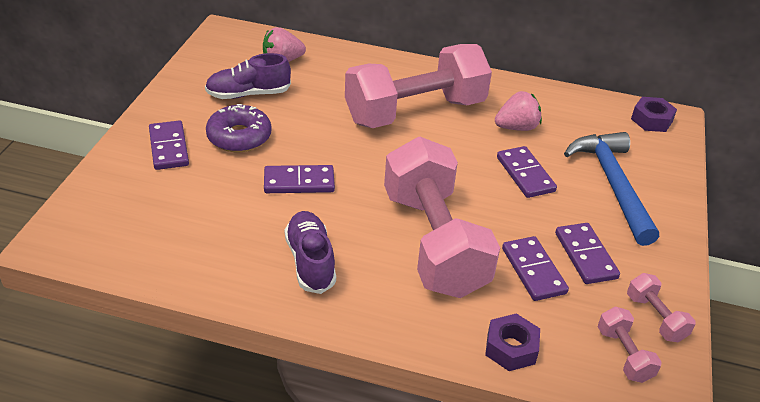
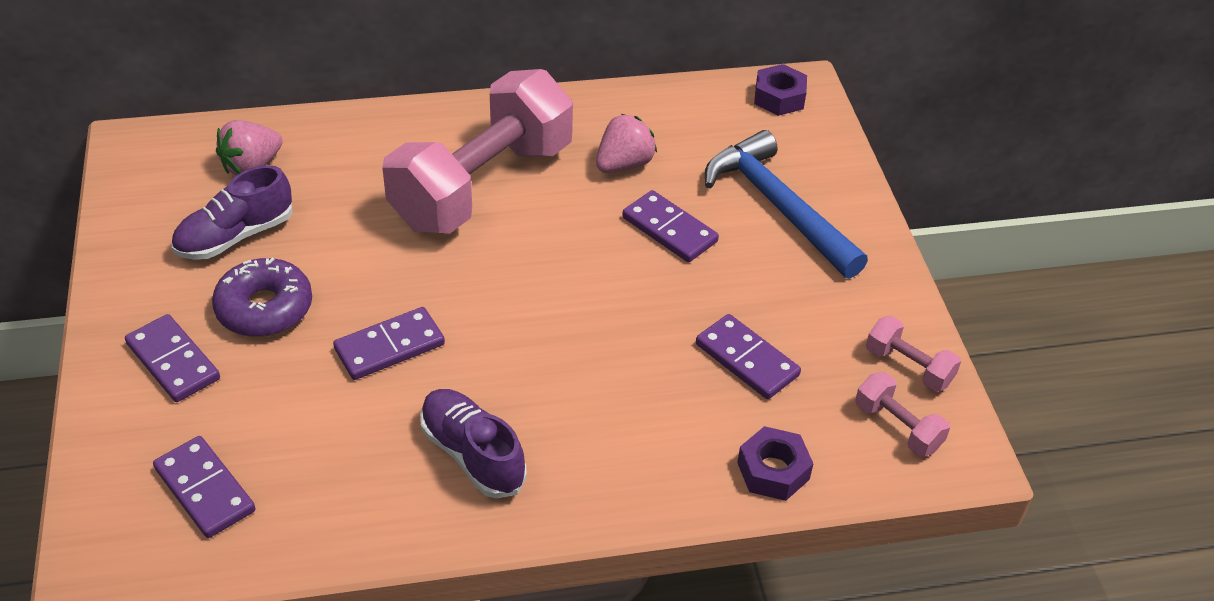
camera: 25 degrees left, 5 degrees up
(434, 242) = (610, 367): pink dumbbell -> none
(585, 255) = (795, 316): purple domino -> purple domino (204, 490)

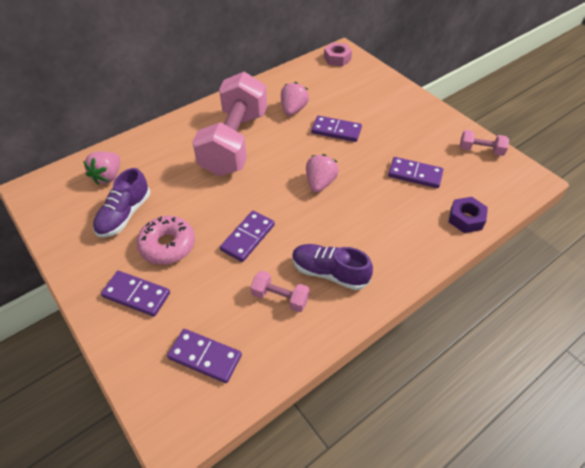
camera: 25 degrees left, 5 degrees up
(264, 308) = (168, 245): purple donut -> pink donut
(570, 308) = (320, 183): none -> pink strawberry
(779, 97) = (337, 58): purple nut -> pink nut
(779, 206) = (374, 103): blue hammer -> none
(897, 427) = (498, 177): pink dumbbell -> pink dumbbell (280, 298)

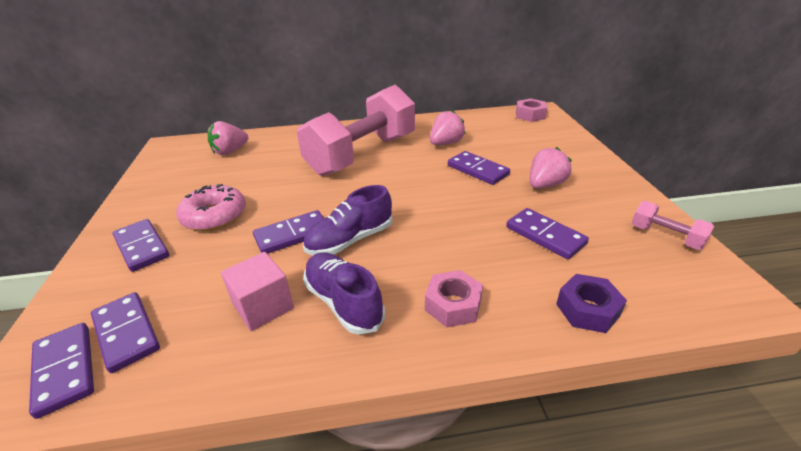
camera: 30 degrees right, 15 degrees down
(124, 215) = (209, 181): purple shoe -> purple shoe (350, 240)
(191, 397) = (65, 370): none -> purple domino
(280, 298) = (263, 306): pink dumbbell -> pink cube
(320, 183) = (417, 210): pink strawberry -> pink strawberry (545, 185)
(394, 246) = (453, 305): none -> pink nut

